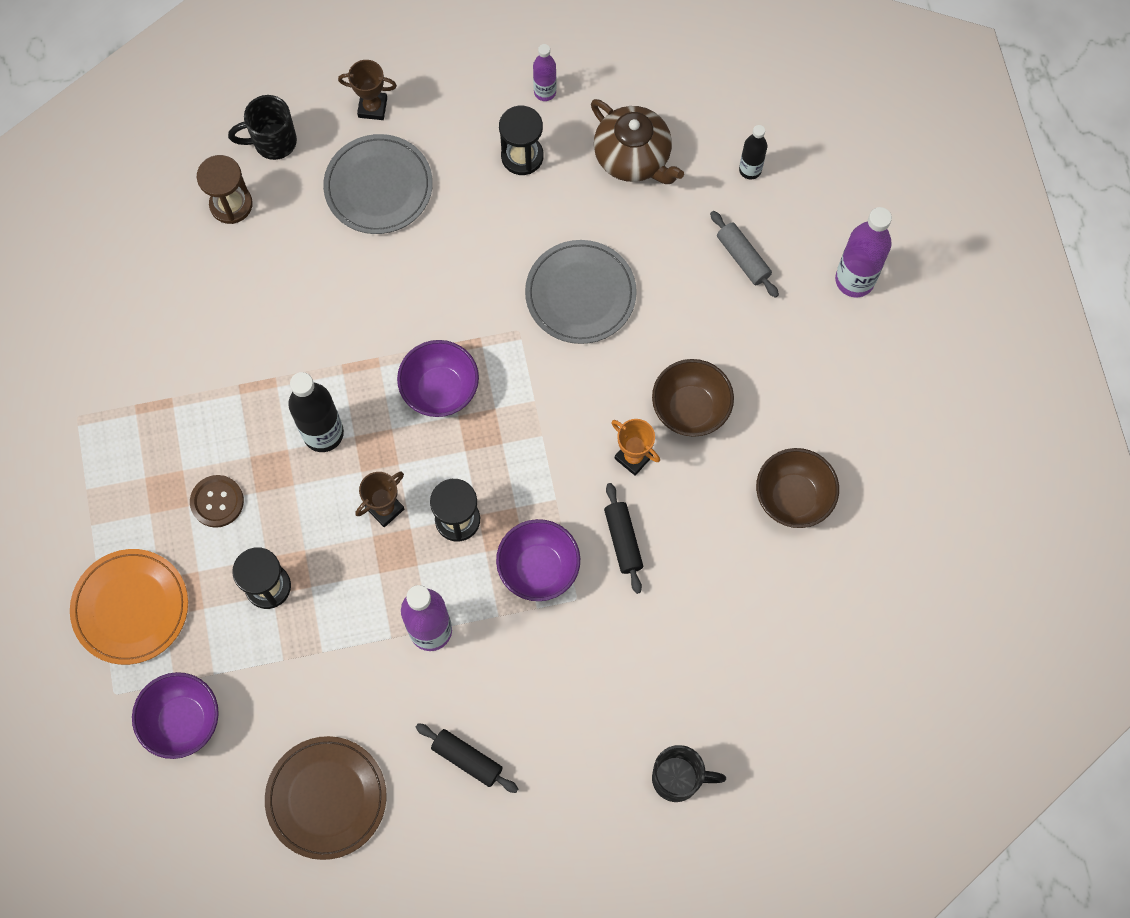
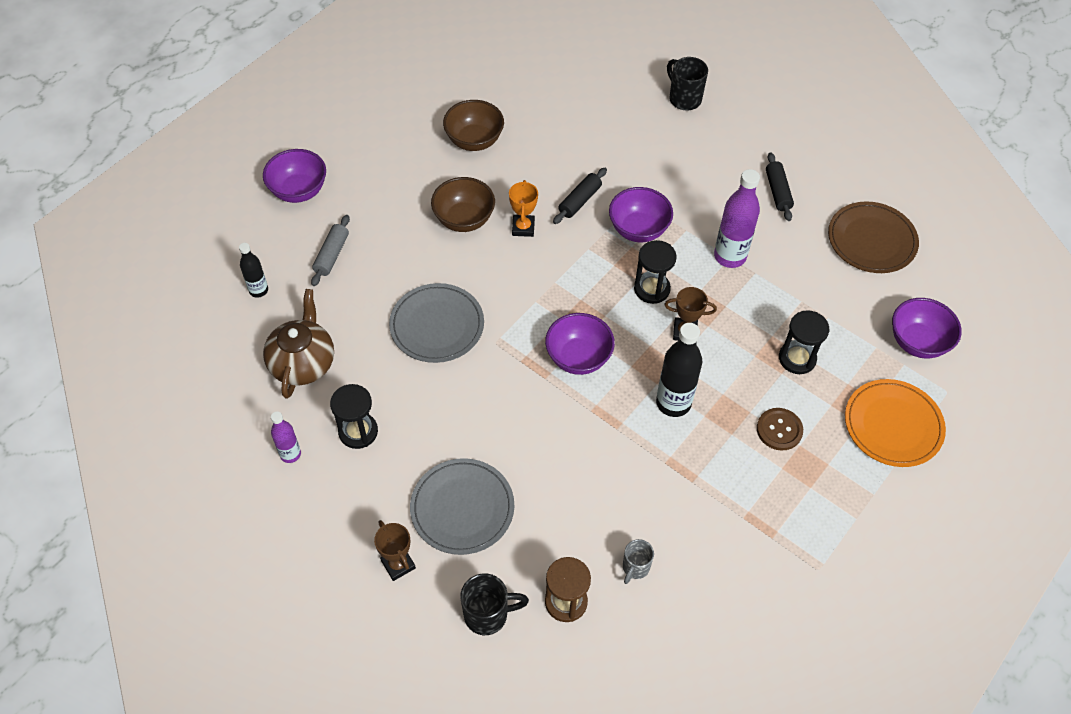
camera: 130 degrees left, 15 degrees down
(210, 277) = (635, 567): none -> grey mug
(273, 142) = (488, 615): black mug -> black mug turned 45 degrees counterclockwise
(854, 280) = (299, 191): purple bottle -> purple bowl

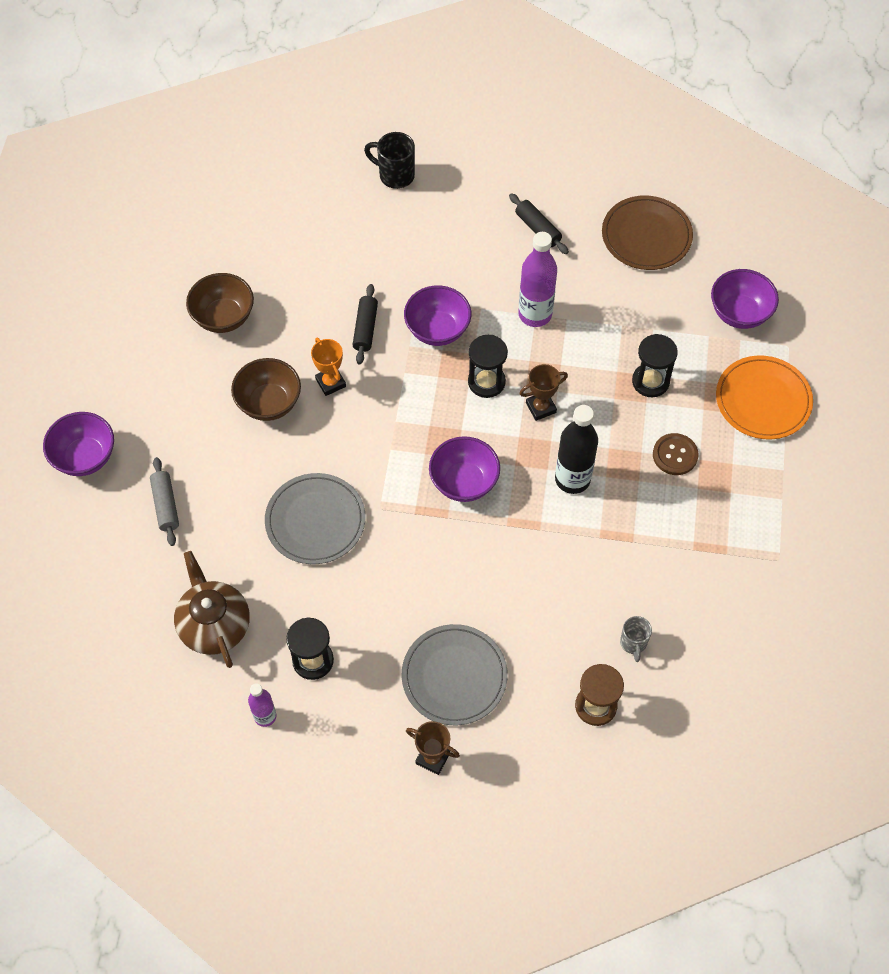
camera: 30 degrees left, 5 degrees up
(258, 290) = (119, 578): black bottle -> none
(488, 615) = (538, 755): black mug -> none

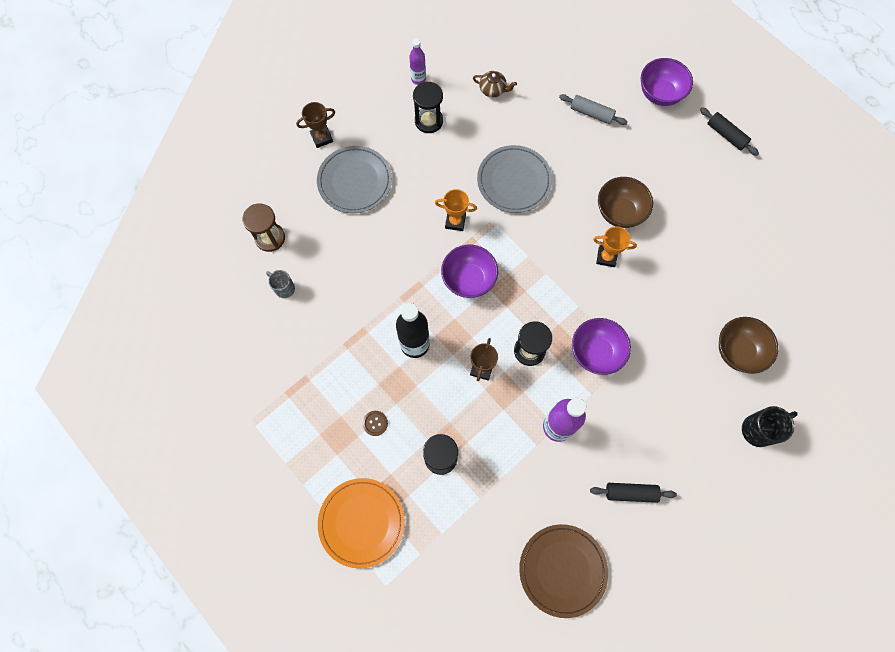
camera: 130 degrees right, 10 degrees up
(214, 625) = (493, 90): brown teapot -> brown teapot, size x0.53
(223, 317) = (709, 230): brown bowl -> brown bowl (738, 351)
(365, 328) = (633, 308): black rolling pin -> black rolling pin (726, 135)
(412, 541) = (455, 221): none -> orange trophy
(675, 455) = (375, 423): brown button -> brown button, size x0.66
(739, 313) = (441, 575): purple bowl -> none

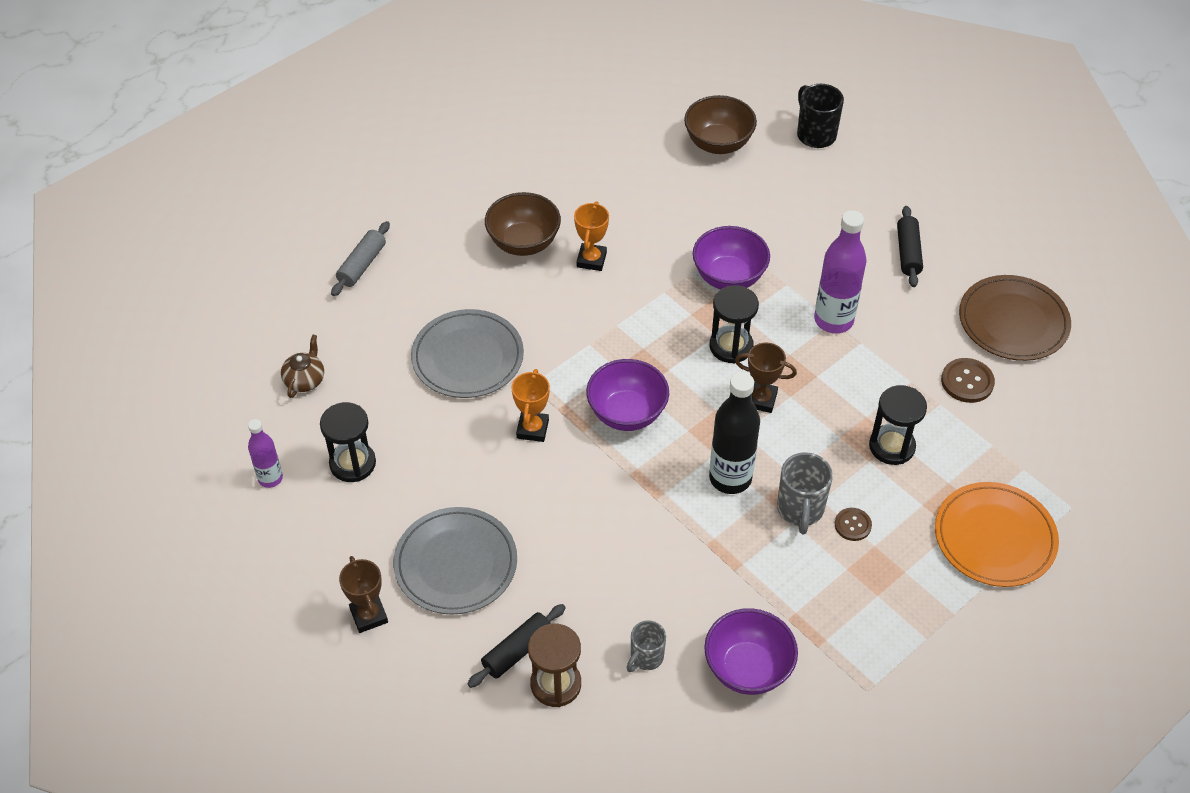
camera: 90 degrees left, 20 degrees down
(388, 389) = (800, 510): none -> grey mug
(501, 523) = (967, 381): none -> brown button
(660, 94) = (338, 190): purple bowl -> purple bowl (747, 668)
(726, 135) = (412, 129): black rolling pin -> black rolling pin (517, 651)

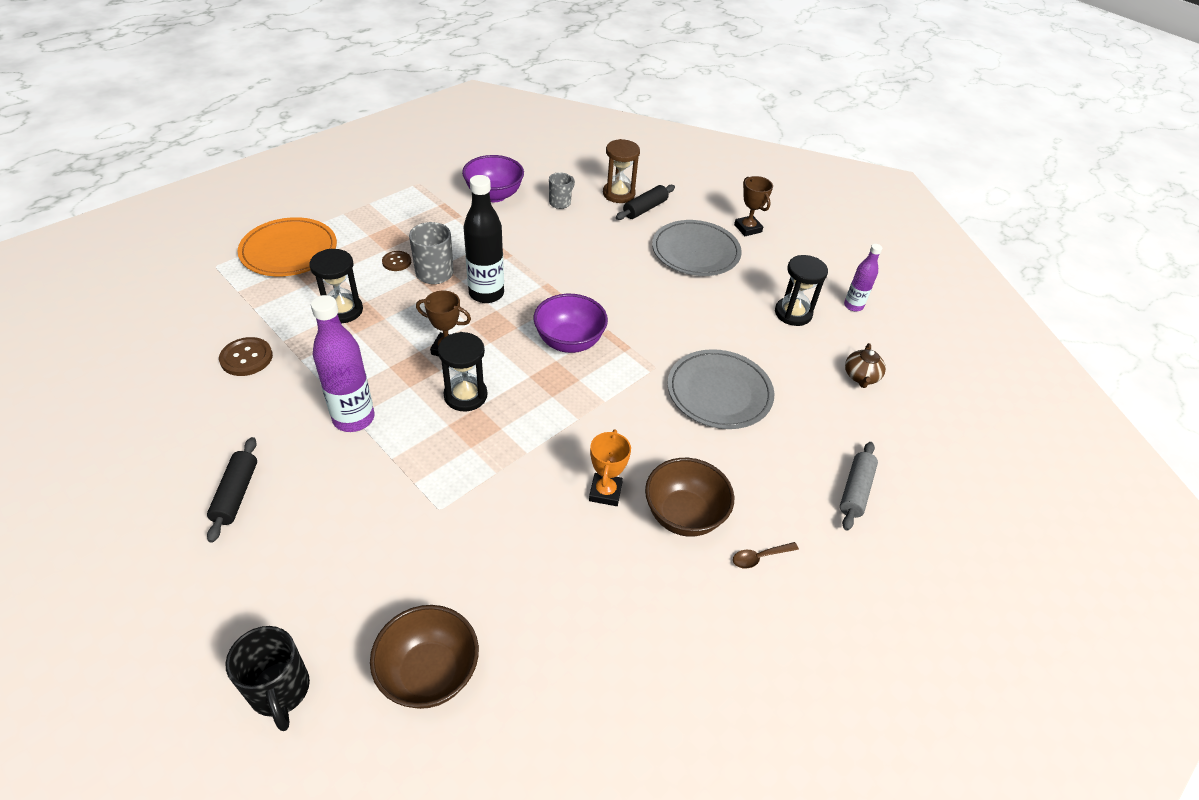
camera: 175 degrees right, 5 degrees down
(465, 213) = (760, 557): none -> brown spoon
(532, 429) = (651, 332): orange trophy -> none
(729, 277) = (453, 468): purple bowl -> none
(1013, 321) = (163, 412): brown plate -> none

